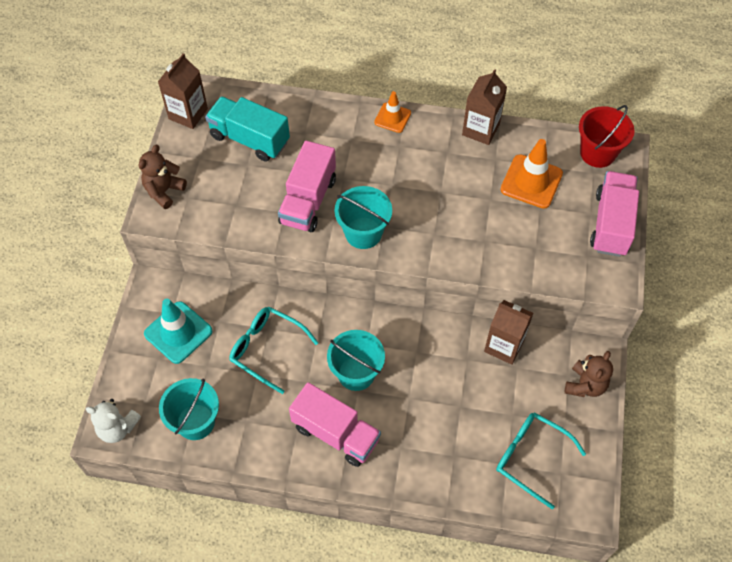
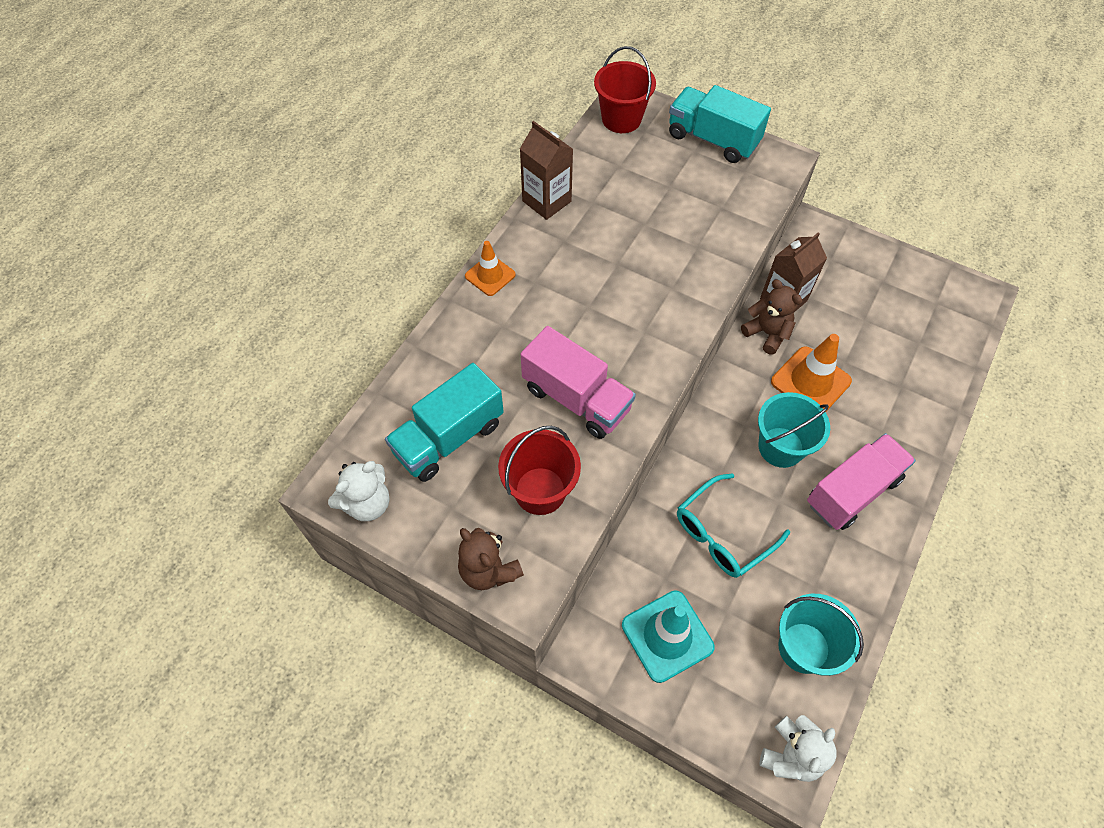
camera: 70 degrees left, 0 degrees up
(188, 114) = (367, 503): brown carton -> white teddy bear
(228, 201) = (540, 491): none -> red bucket
(363, 233) = (646, 355): turquoise bucket -> none
(531, 181) = (635, 182): orange traffic cone -> orange traffic cone (810, 381)
(531, 458) = (916, 321): turquoise glasses -> none
(585, 385) = (845, 250): brown teddy bear -> brown teddy bear (767, 333)
(611, 224) = (713, 139): pink truck -> turquoise truck

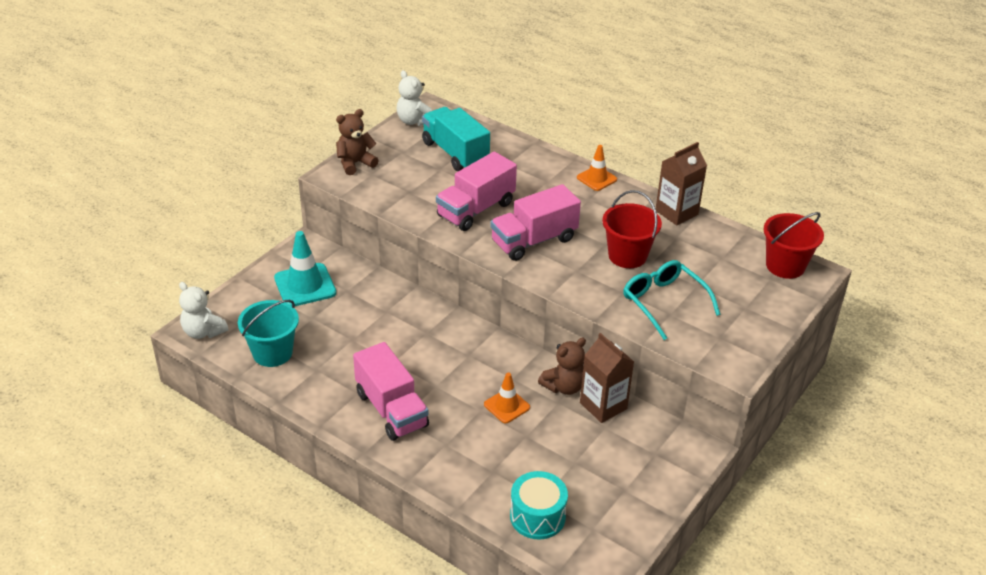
camera: 95 degrees right, 20 degrees down
(540, 491) = (405, 187): red bucket -> red bucket (627, 256)
(627, 331) = (534, 241): none -> pink truck
(713, 139) = (762, 322): turquoise truck -> none
(723, 533) = (374, 325): turquoise glasses -> turquoise glasses (664, 303)
(780, 447) = (443, 373): turquoise bucket -> none
(810, 381) = (507, 406): orange traffic cone -> orange traffic cone, size x0.61
(941, 345) = (537, 516): none -> turquoise drum

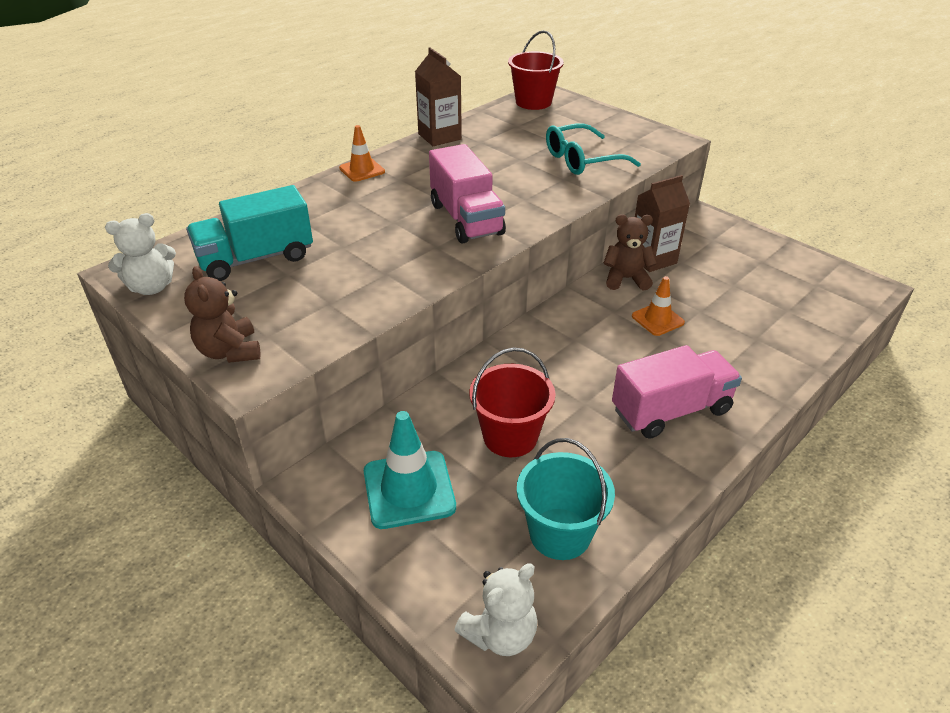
camera: 80 degrees left, 0 degrees up
(476, 209) = (391, 253): pink truck -> none
(537, 516) = (811, 315): turquoise drum -> none
(564, 386) = (626, 279): brown teddy bear -> brown teddy bear turned 60 degrees counterclockwise
(627, 256) = (505, 169): red bucket -> red bucket (510, 436)

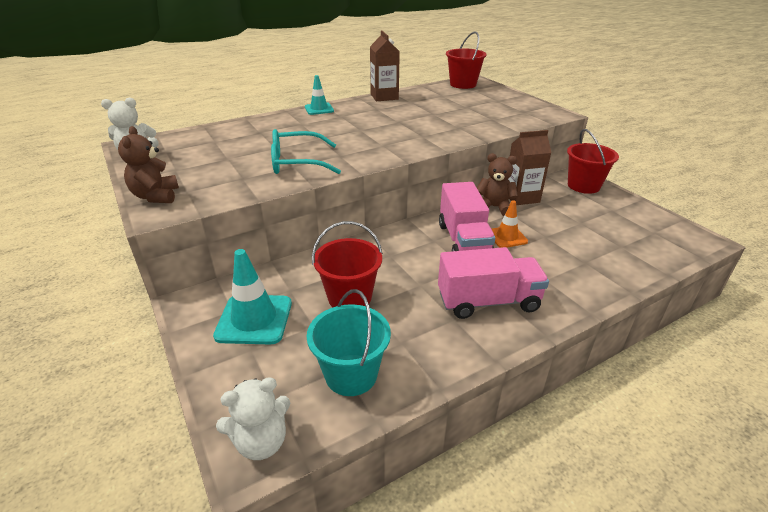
camera: 15 degrees right, 5 degrees down
(256, 258) = (214, 148): turquoise truck -> none
(362, 170) = (319, 109): orange traffic cone -> turquoise traffic cone
(466, 219) = (372, 142): pink truck -> pink truck (463, 241)
(582, 160) = (479, 118): turquoise glasses -> turquoise glasses (297, 162)
(718, 231) = (583, 186): none -> red bucket

